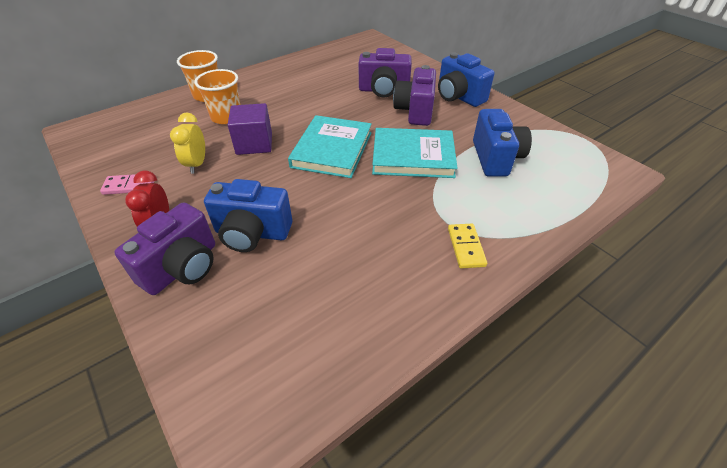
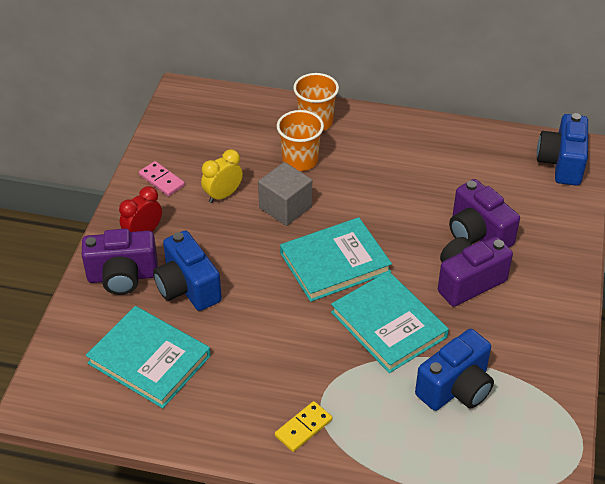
camera: 50 degrees right, 0 degrees up
(254, 144) = (285, 207): purple cube -> grey cube
(294, 304) = (149, 359): none -> turquoise book
(458, 97) = (541, 300): blue camera -> blue camera (561, 163)

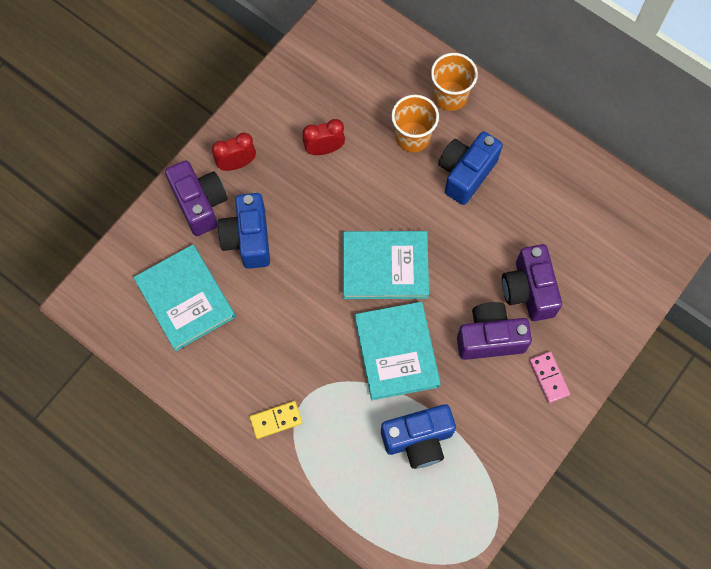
camera: 25 degrees right, 25 degrees up
(122, 277) = (200, 203): purple camera -> purple camera turned 135 degrees counterclockwise
(161, 180) = (278, 109): pink domino -> pink domino (548, 377)
(223, 195) = (324, 149): yellow clock -> red clock
(285, 207) = (372, 186): grey cube -> none
(561, 163) = (655, 243): blue camera -> blue camera (465, 173)

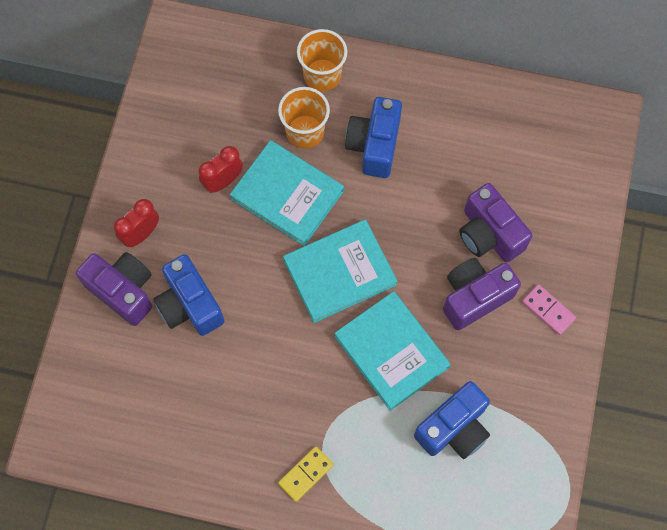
camera: 25 degrees left, 0 degrees up
(185, 299) = (155, 394): turquoise book -> turquoise book (287, 195)

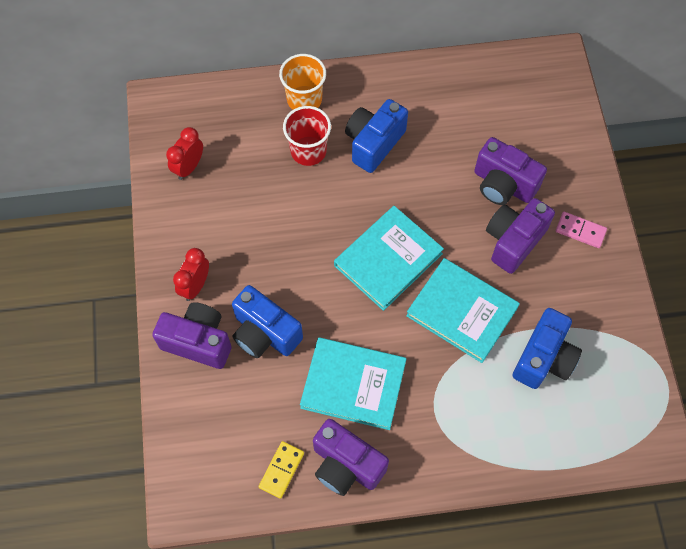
camera: 20 degrees left, 5 degrees down
(217, 463) = (346, 465): none -> purple camera
(223, 181) = (252, 216): red clock -> red clock (189, 167)
(287, 195) = (314, 209): turquoise book -> turquoise book (353, 385)
(305, 131) = (308, 151): orange cup -> red cup
(306, 474) = (430, 445): yellow domino -> yellow domino (281, 470)
(374, 145) = (374, 143): blue camera -> blue camera turned 45 degrees clockwise

